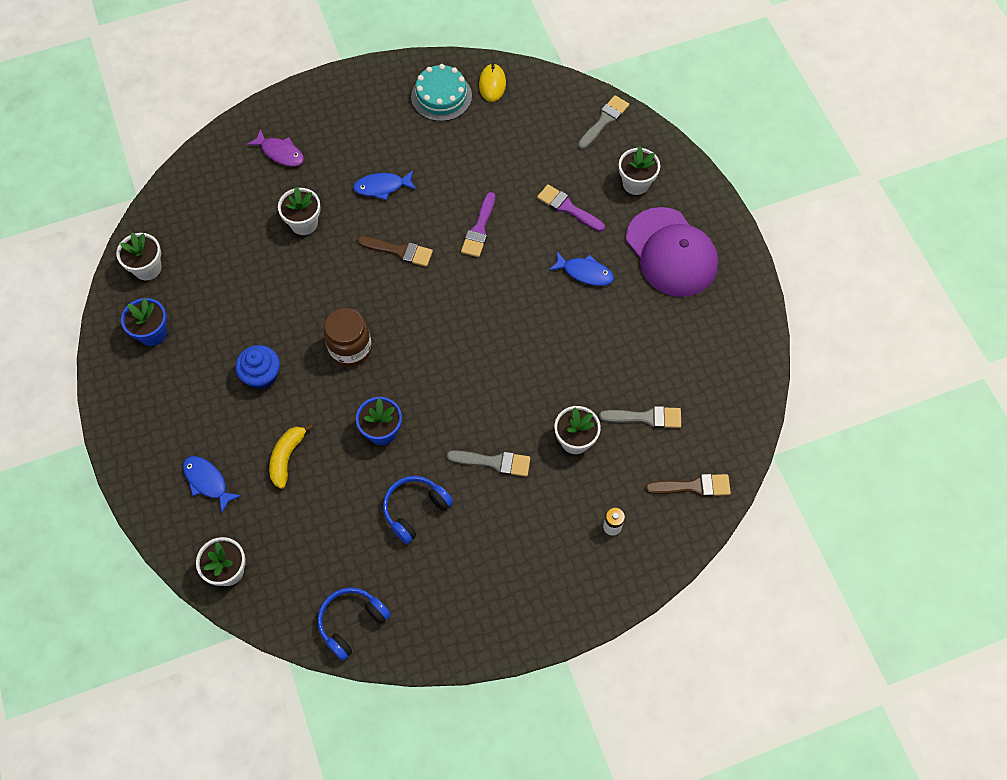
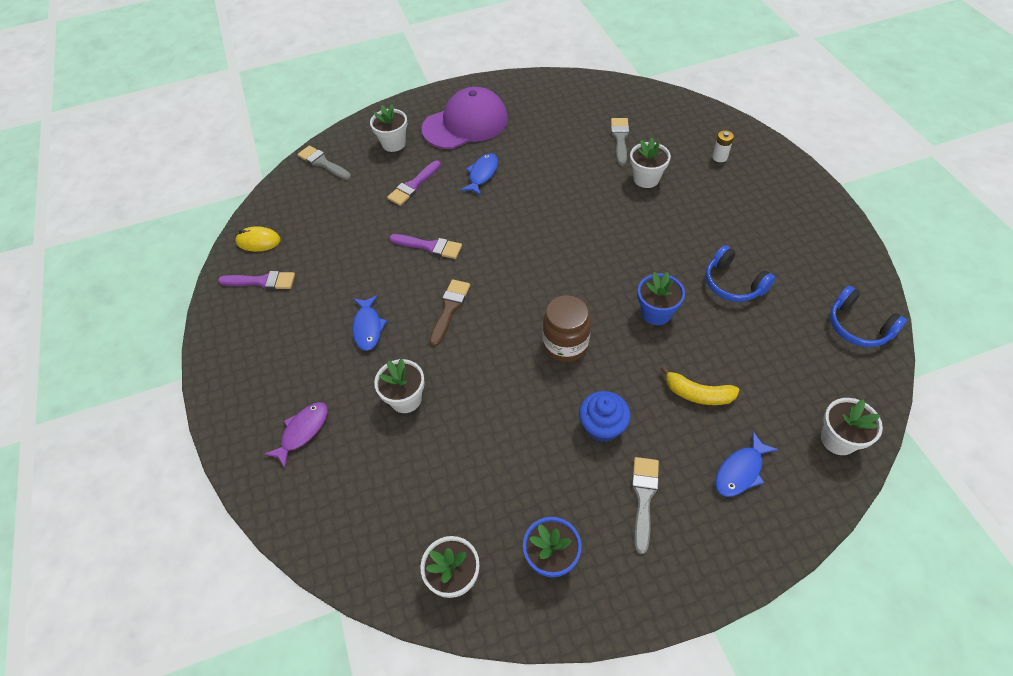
camera: 85 degrees left, 10 degrees down
(441, 96) = (262, 281): turquoise cake -> purple brush
(494, 462) = (675, 229): grey brush -> grey brush (643, 498)
(693, 486) = (676, 114): brown brush -> none

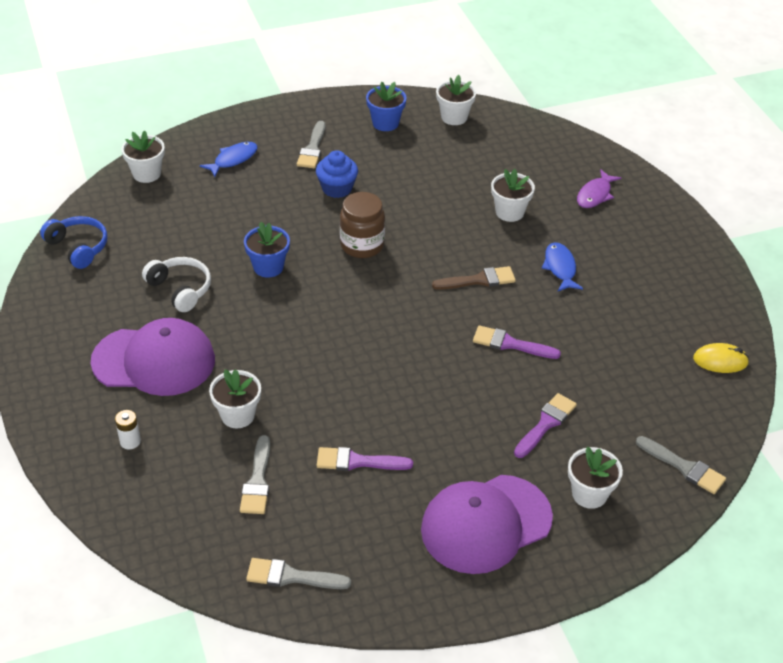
camera: 175 degrees right, 10 degrees down
(262, 281) = (693, 316): purple brush -> purple brush (357, 461)
(450, 309) = (478, 280): brown brush -> brown brush turned 120 degrees counterclockwise
(482, 174) = (454, 435): blue fish -> none
(586, 92) = (291, 576): none -> grey brush
(698, 394) = (249, 205): yellow banana -> none
(728, 216) = (154, 361): none -> purple cap
(733, 283) = (180, 289): blue headphones -> white headphones

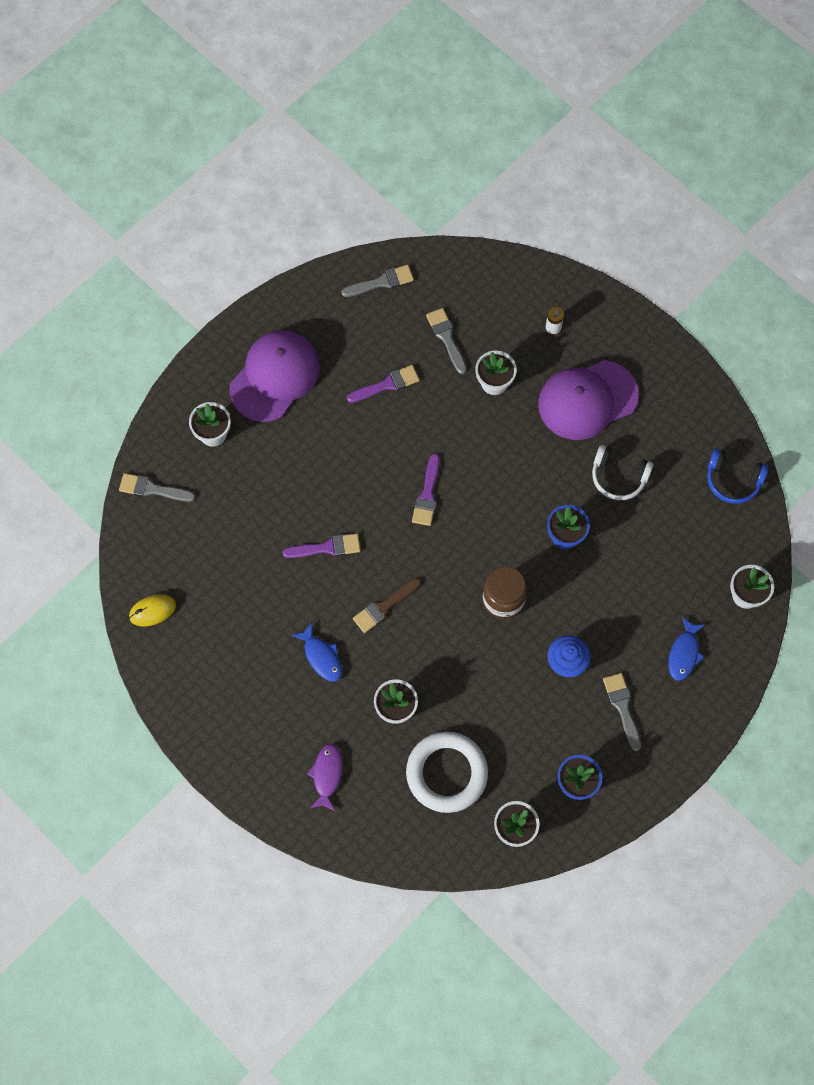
camera: 155 degrees right, 25 degrees up
(489, 162) = (446, 773): none -> white ring
(546, 424) = (267, 481): purple brush -> purple brush (427, 495)

